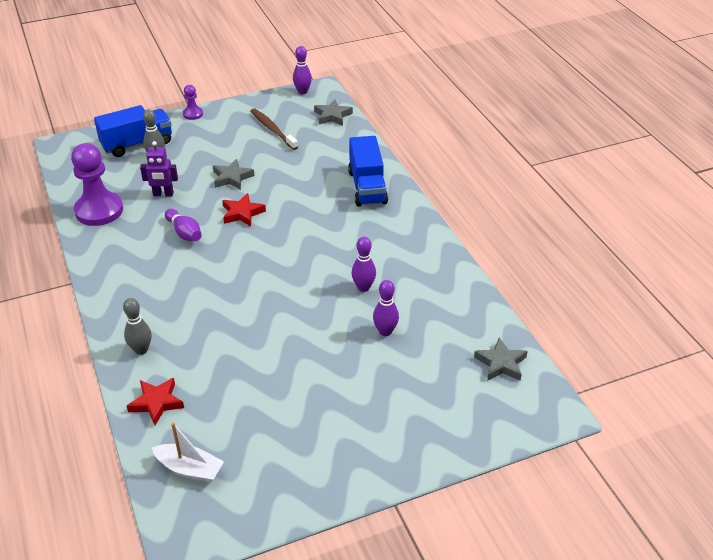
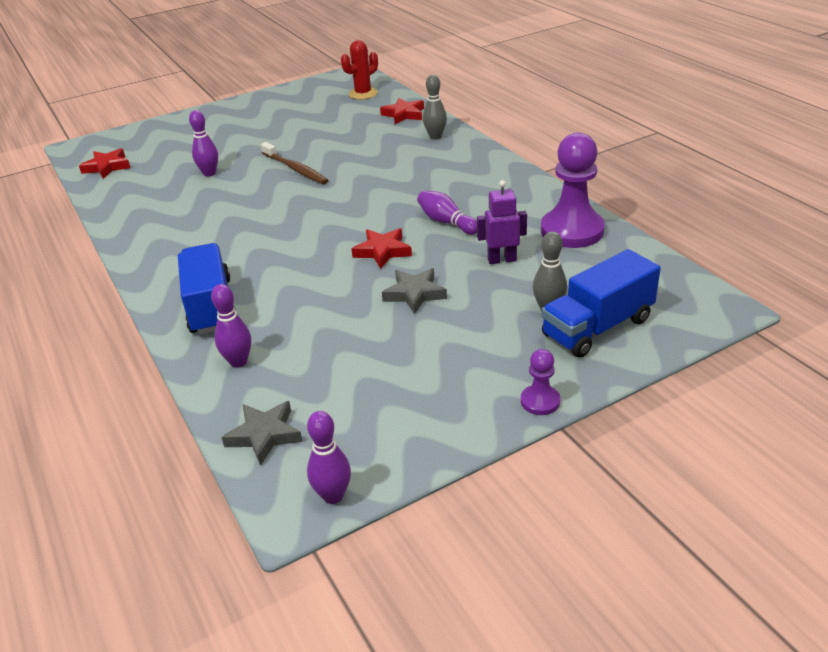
camera: 175 degrees right, 5 degrees down
(189, 469) = (363, 94): white boat -> red cactus
(272, 129) = (375, 387): brown toothbrush -> brown toothbrush (295, 169)
(363, 287) = (227, 201): purple bowling pin -> purple bowling pin (238, 362)
(501, 363) = (107, 167): grey star -> red star

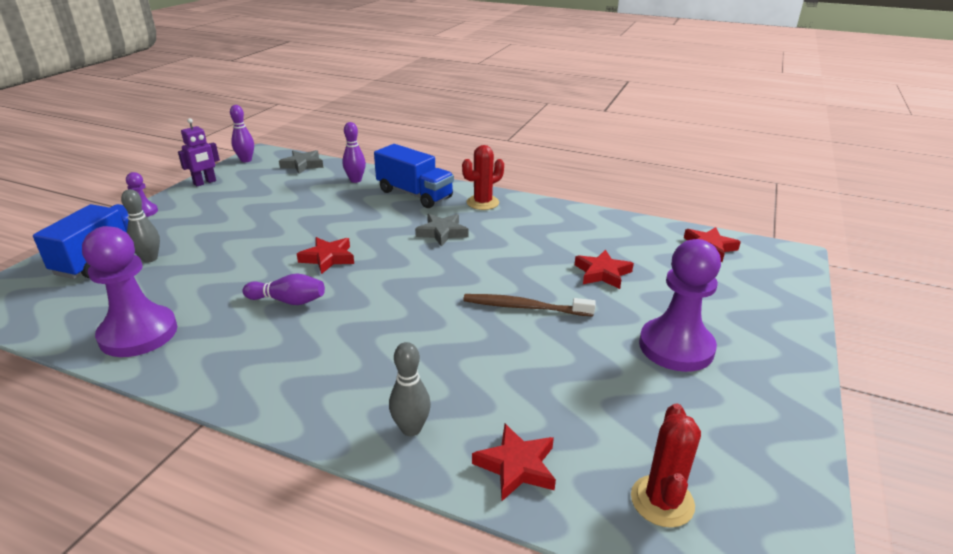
camera: 140 degrees right, 5 degrees down
(170, 267) = (482, 203): none -> red cactus
(209, 173) = (602, 273): purple bowling pin -> red star
(255, 128) = (676, 347): none -> purple pawn
(414, 294) = (271, 238): grey star -> grey star (442, 233)
(501, 260) = (208, 283): purple robot -> purple robot (205, 182)

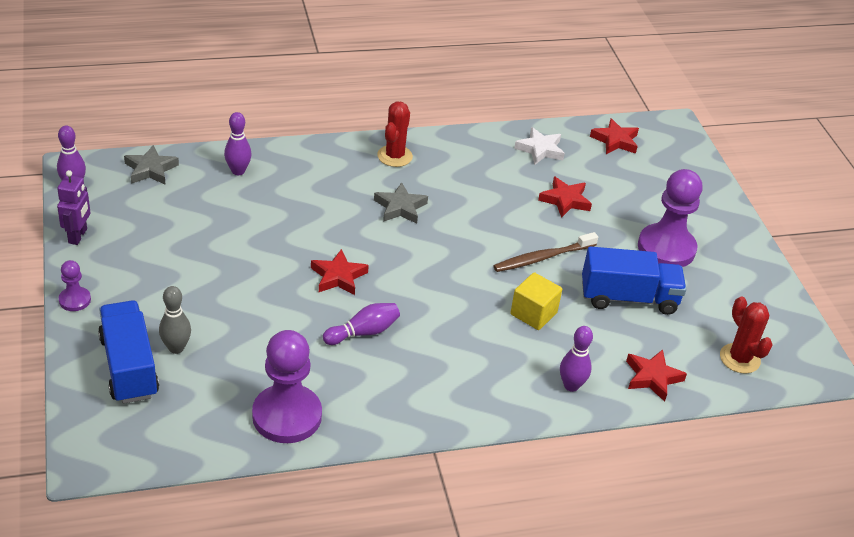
camera: 40 degrees left, 10 degrees up
(411, 429) = (571, 386): grey bowling pin -> purple bowling pin
(414, 194) = (320, 169): blue truck -> blue truck (628, 298)
(457, 347) = (533, 313): none -> yellow cube
(620, 233) = (540, 149): none -> white star

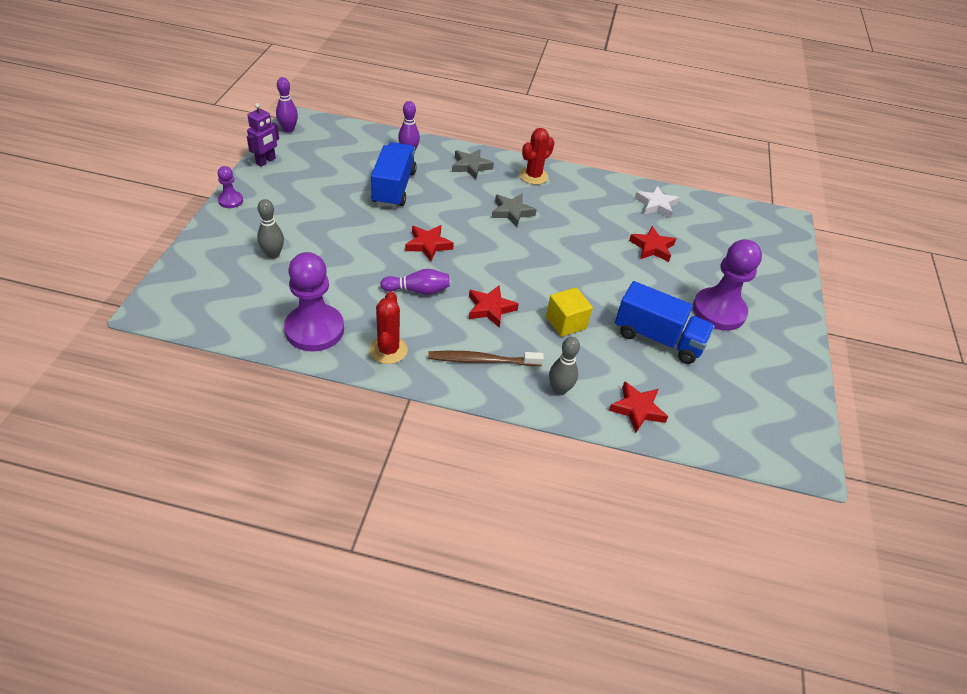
camera: 25 degrees right, 5 degrees up
(129, 367) = (231, 256): blue truck -> blue truck (394, 188)
(151, 169) = (348, 134): grey star -> grey star (471, 166)
(542, 258) = (603, 284): brown toothbrush -> brown toothbrush (482, 360)
(571, 386) = (559, 389): purple bowling pin -> grey bowling pin
(615, 141) = (726, 217): red star -> red star (490, 308)
(739, 358) = (730, 423): red cactus -> red cactus (388, 350)

